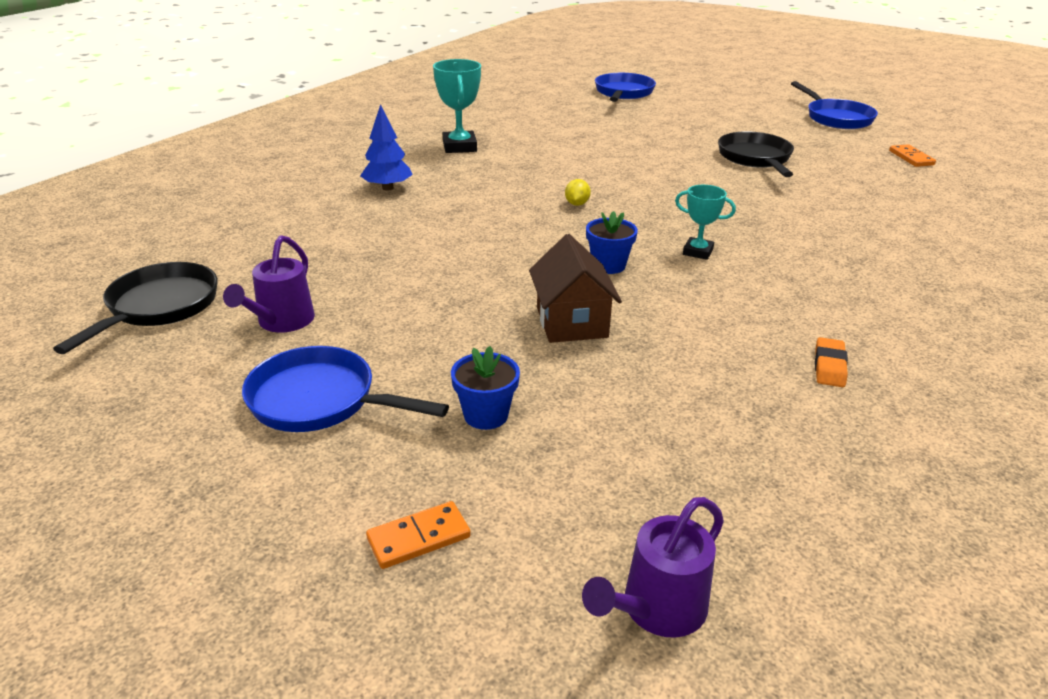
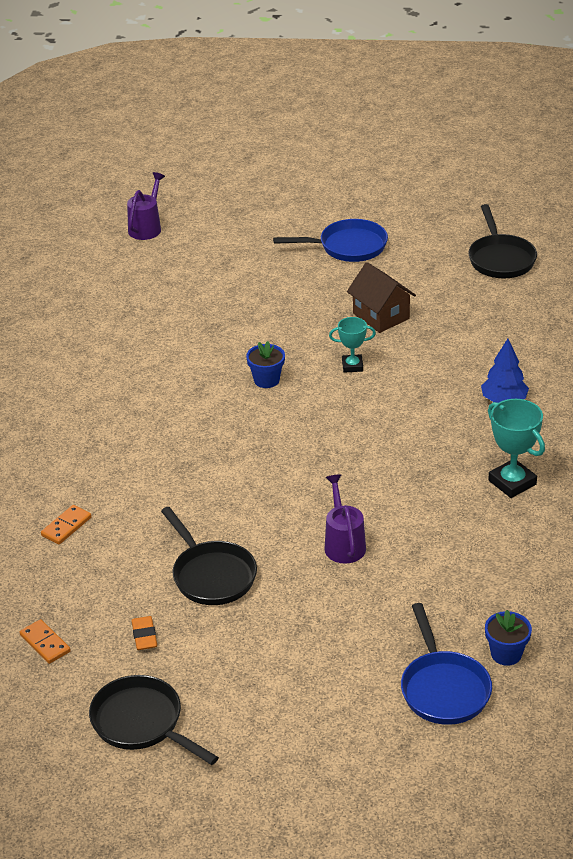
camera: 155 degrees right, 5 degrees up
(281, 322) = (421, 274): purple watering can -> purple watering can (343, 543)
(419, 538) = (249, 218): orange domino -> orange domino (66, 526)
(486, 415) = (263, 266): blue flower pot -> blue flower pot (506, 654)
(571, 322) = (259, 328): brown house -> brown house (381, 316)
(577, 204) = (335, 437): yellow lemon -> none
(698, 252) = (211, 416): turquoise trophy -> turquoise trophy (352, 366)
(829, 366) = (98, 349): orange eraser -> orange eraser (144, 636)
(836, 118) = (141, 723): blue pan -> black pan

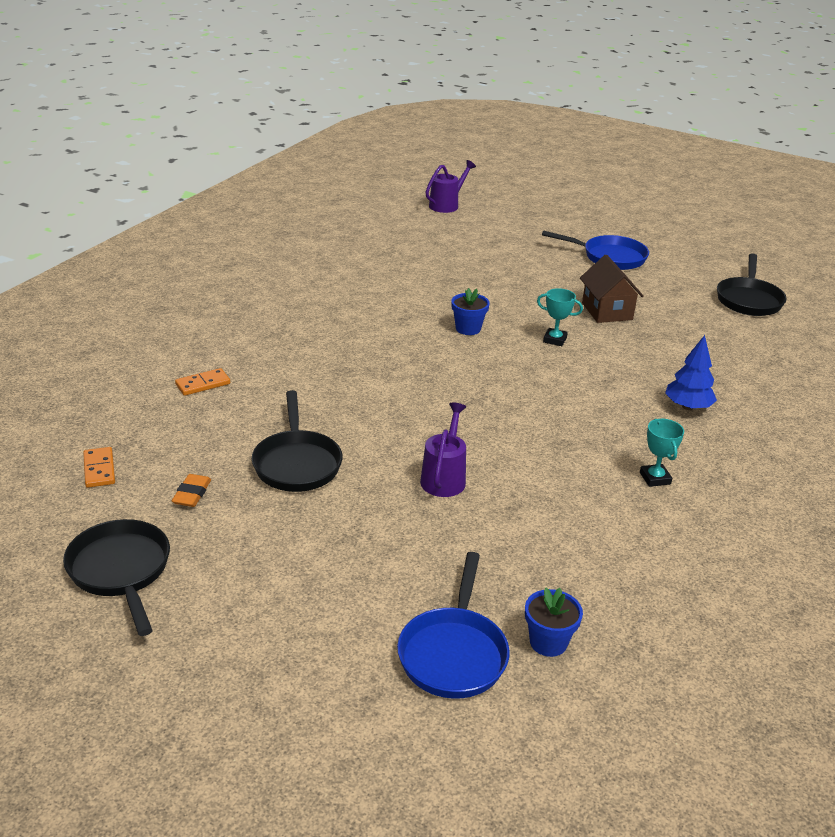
camera: 20 degrees right, 5 degrees down
(512, 482) = (655, 478): turquoise trophy -> turquoise trophy, size x0.62

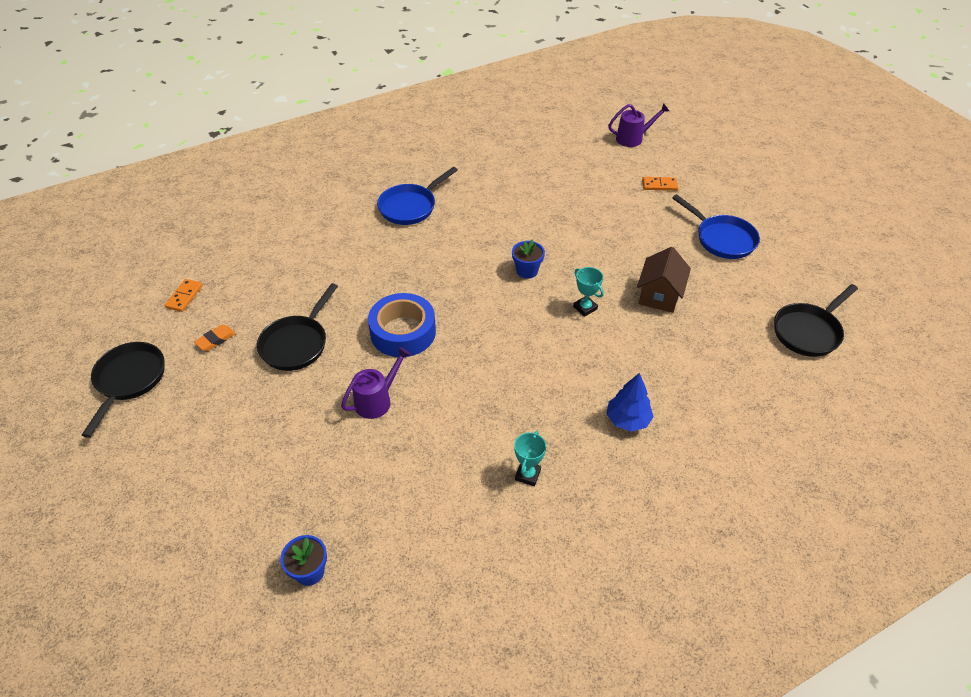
camera: 35 degrees right, 15 degrees up
(203, 384) = (301, 251): orange domino -> orange domino (659, 185)
(403, 414) = (403, 332): none -> blue tape
(453, 653) = (245, 545): blue pan -> blue pan (410, 207)

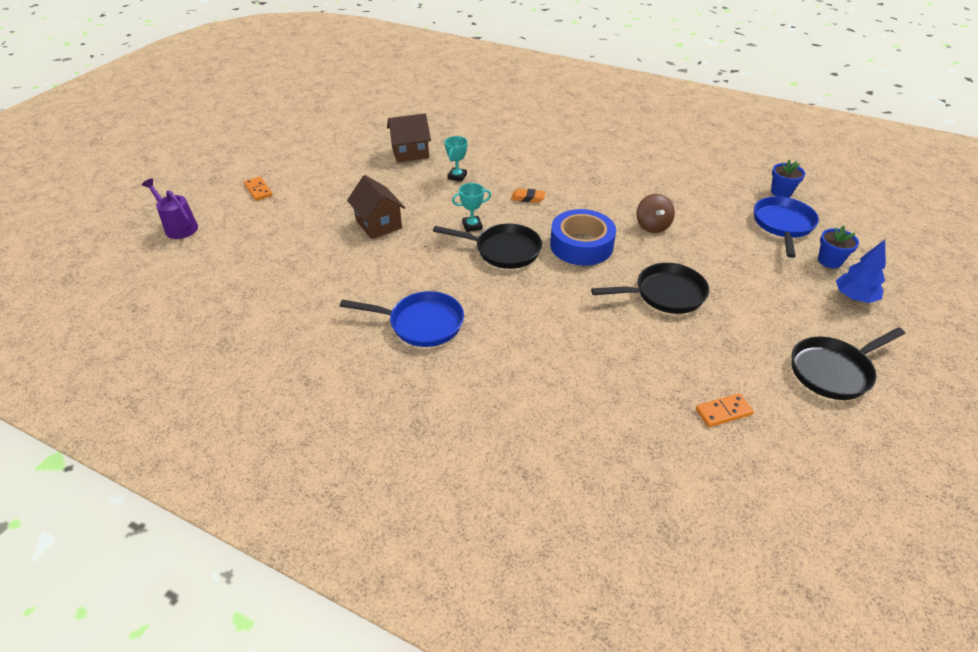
camera: 125 degrees left, 5 degrees down
(216, 340) = (728, 347): orange eraser -> orange eraser (528, 198)
(377, 400) = (652, 226): purple watering can -> brown spinning top
(527, 271) = (444, 215): blue flower pot -> blue flower pot (829, 261)
(527, 475) = (619, 151): turquoise trophy -> turquoise trophy (472, 226)
(548, 230) = (378, 224): none -> brown house
(627, 420) = (537, 134): blue tree -> blue tree (854, 297)
(722, 239) = (316, 146): blue pan -> blue pan (782, 225)
(808, 332) = (390, 99): black pan -> black pan (503, 250)

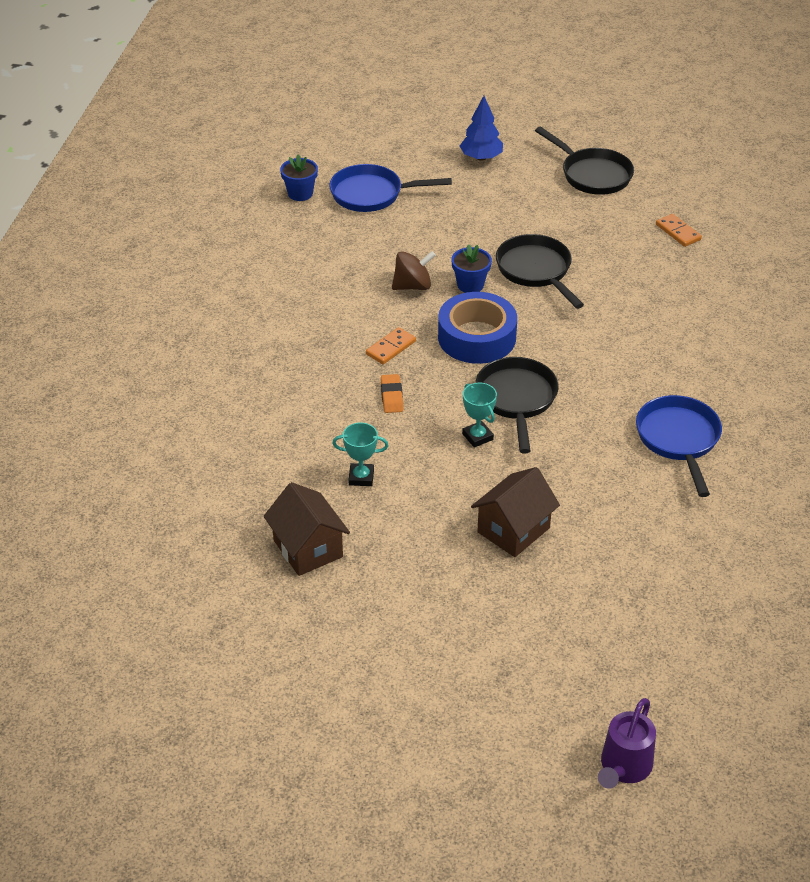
camera: 105 degrees left, 0 degrees up
(258, 190) = (486, 707): orange domino -> orange domino (391, 348)
(829, 261) = (426, 168): blue flower pot -> blue flower pot (470, 285)

